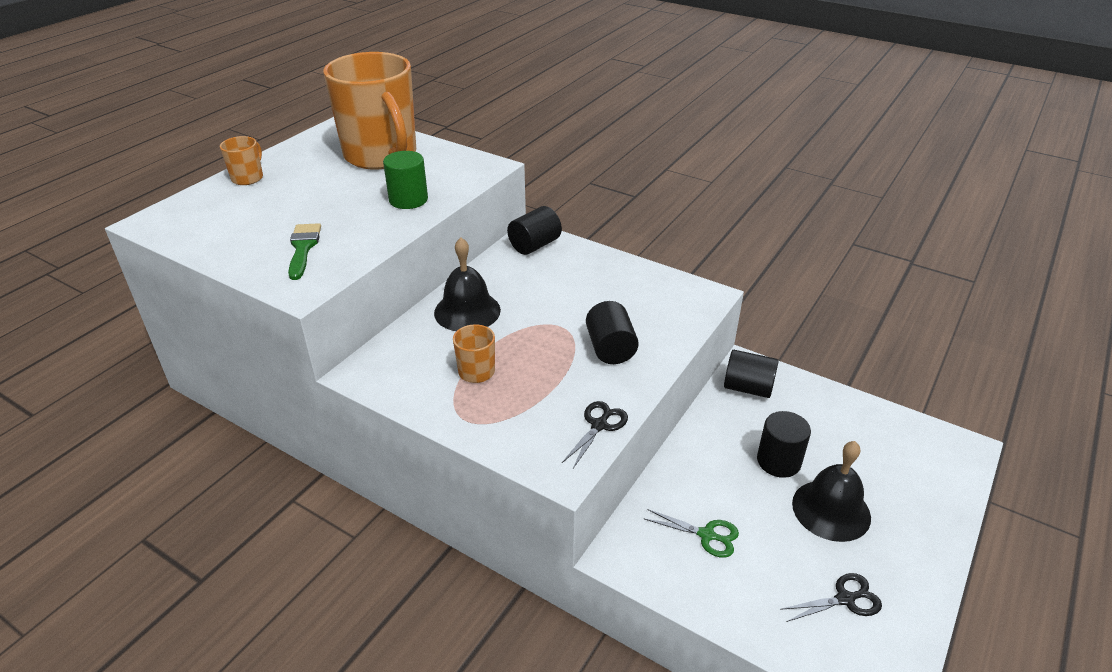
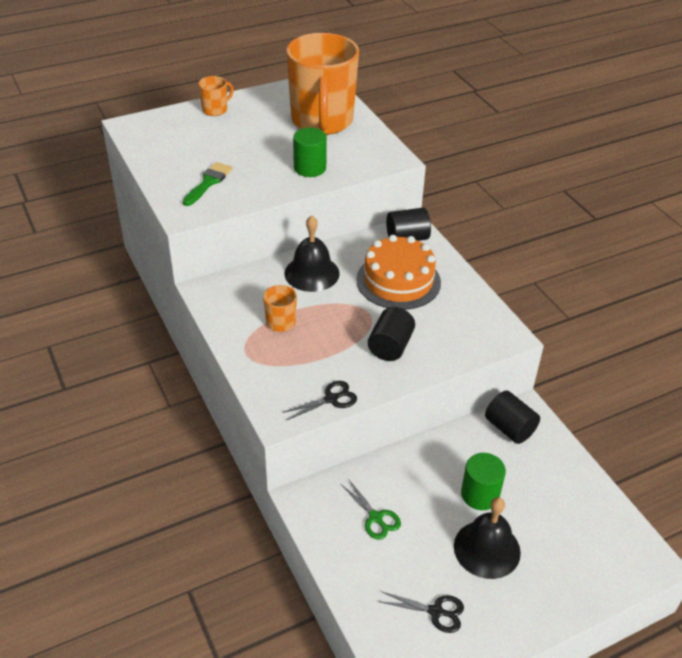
camera: 30 degrees right, 5 degrees up
(562, 286) = (398, 281): none -> orange cake
(778, 461) = (480, 495): black cylinder -> green cylinder

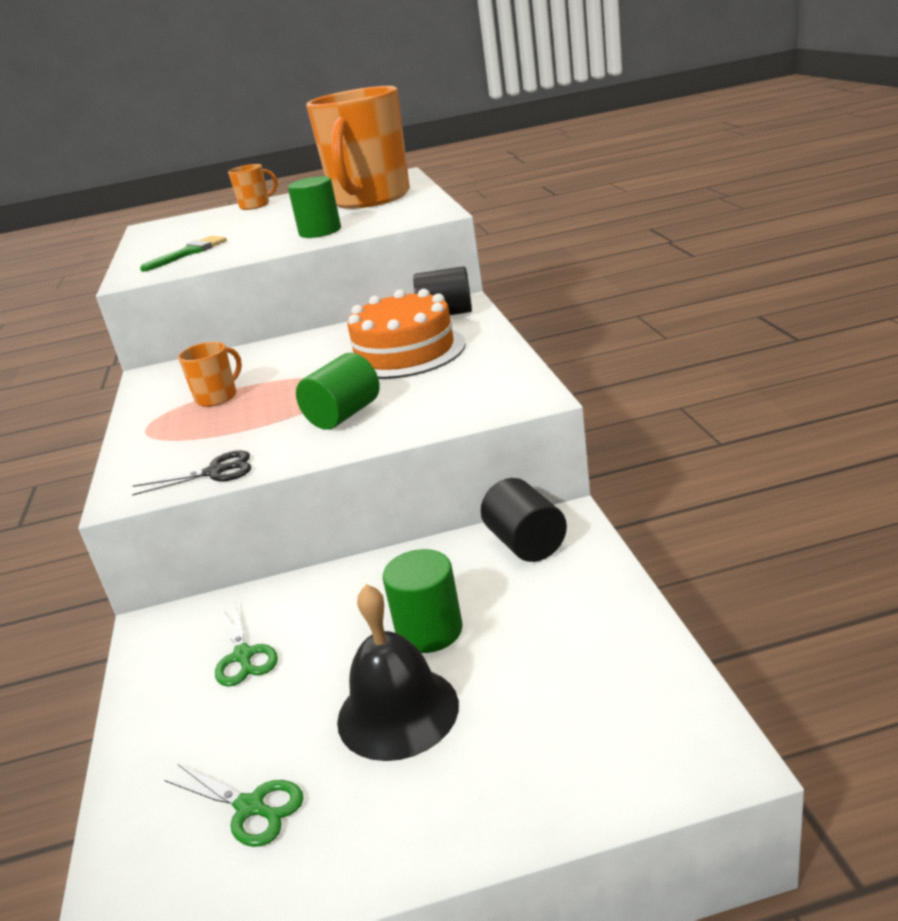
camera: 20 degrees right, 15 degrees down
(312, 273) = (295, 352): black bell -> none
(390, 346) = (344, 415): black cylinder -> green cylinder
(436, 612) = (250, 807): black scissors -> green scissors

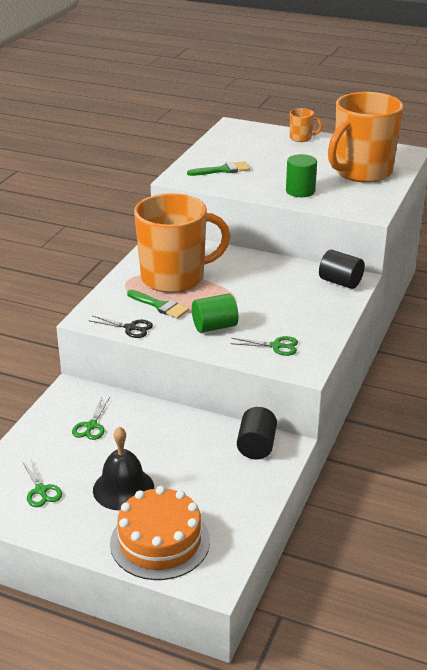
camera: 30 degrees right, 5 degrees up
(217, 397) = (174, 278): orange mug -> orange mug, size x2.47
(232, 431) = (160, 306): none -> green brush
(405, 352) = (287, 299): orange cake -> orange cake (160, 541)
(429, 631) = (170, 462): green cylinder -> none
(457, 395) = (276, 346): none -> green scissors

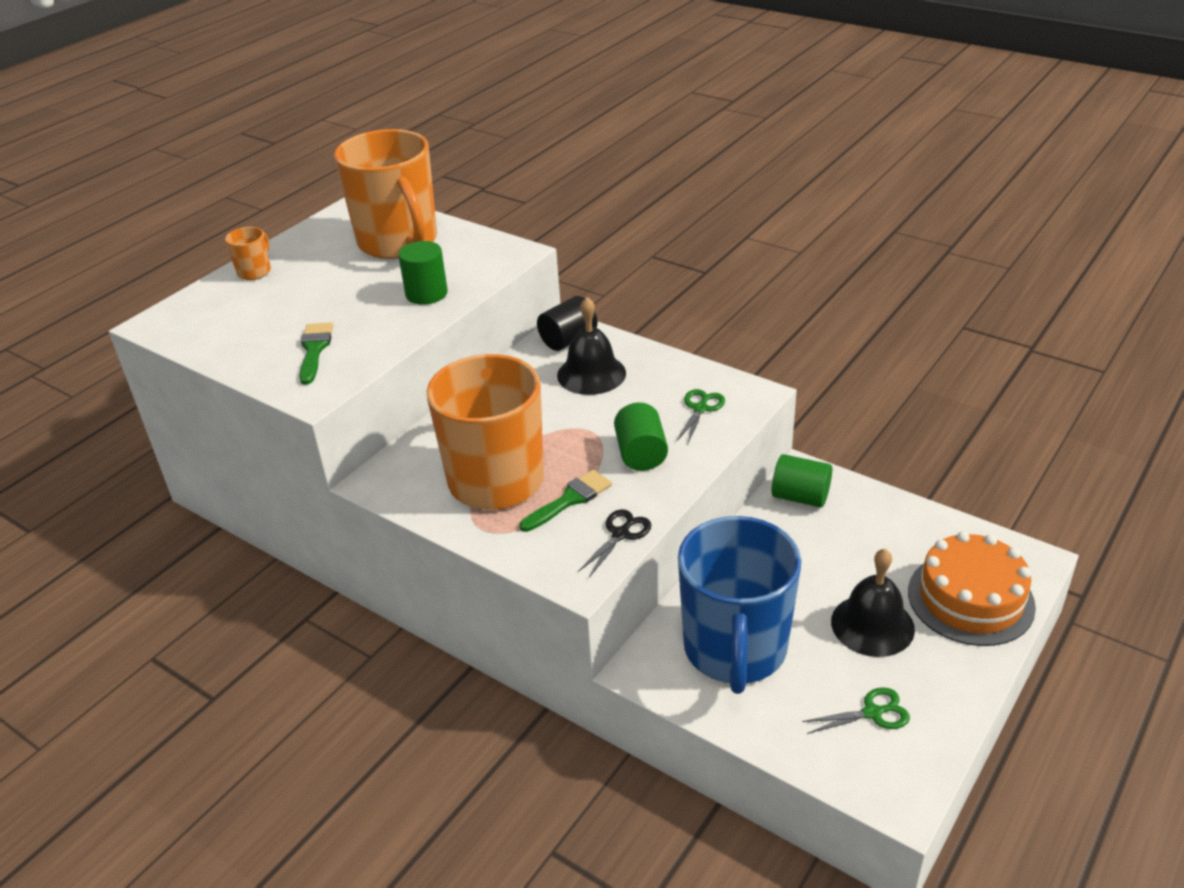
camera: 75 degrees left, 5 degrees up
(91, 426) = (735, 650): green scissors -> blue mug
(256, 446) = (800, 497): black cylinder -> green cylinder
(301, 296) = (591, 374): none -> black bell

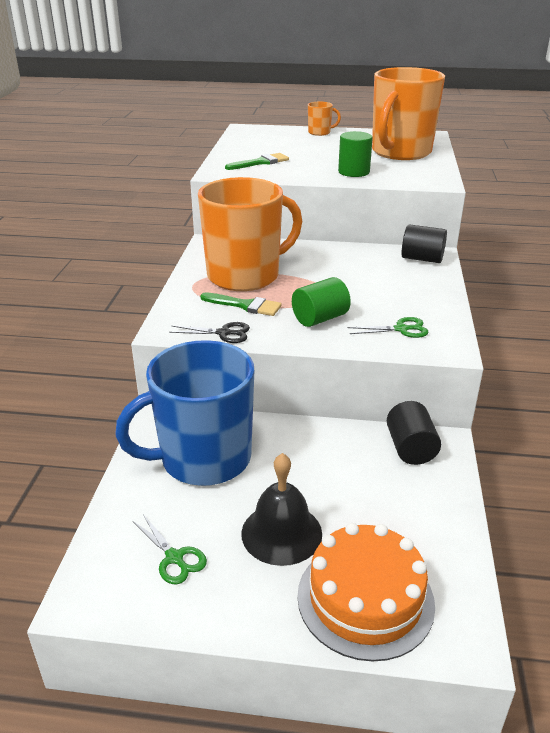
camera: 60 degrees right, 5 degrees down
(591, 374) = (392, 277): black bell -> none
(800, 497) = (410, 448): green cylinder -> black cylinder

